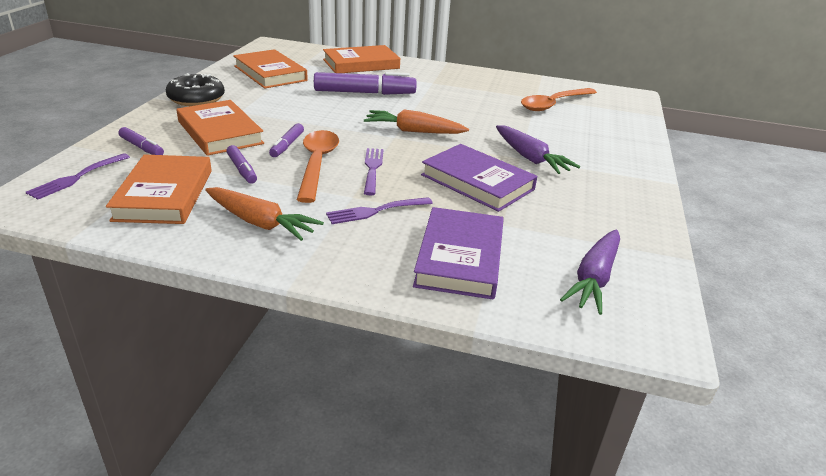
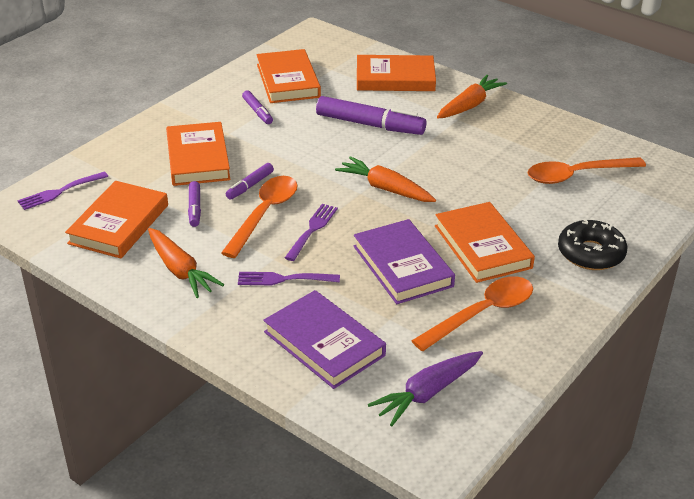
camera: 25 degrees right, 5 degrees up
(142, 147) = (123, 166): purple marker -> purple marker (257, 112)
(196, 98) = (197, 109): black donut -> black donut (590, 253)
(434, 74) = (469, 105): none -> orange carrot
(460, 257) = (324, 343): purple book -> purple book turned 75 degrees counterclockwise
(530, 158) = (482, 247): purple carrot -> orange book
(577, 204) = (482, 313): none -> orange spoon

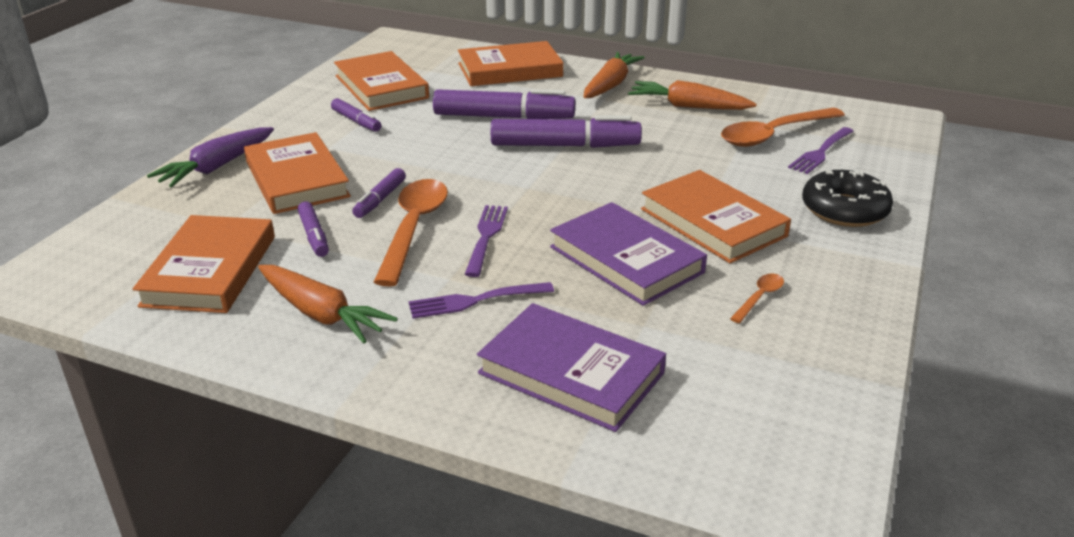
camera: 15 degrees left, 5 degrees down
(60, 192) = (109, 244): purple fork -> purple fork (820, 152)
(385, 189) = (557, 178): orange carrot -> orange carrot (688, 106)
(405, 159) = (565, 145): none -> purple marker
(427, 393) = (749, 411): purple carrot -> purple carrot (217, 167)
(482, 313) = (759, 297): orange spoon -> orange spoon, size x0.45

